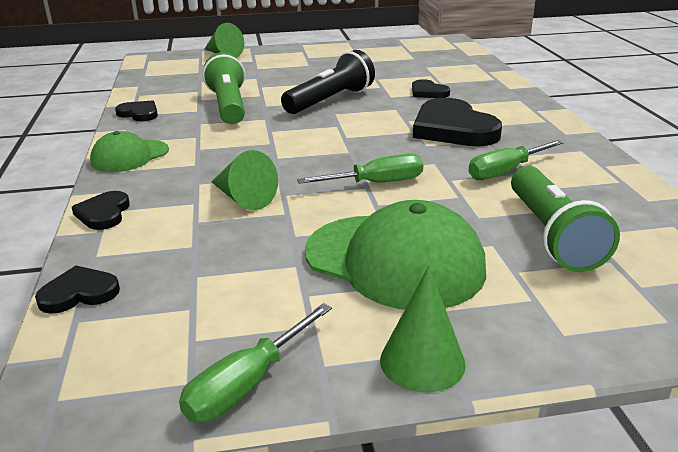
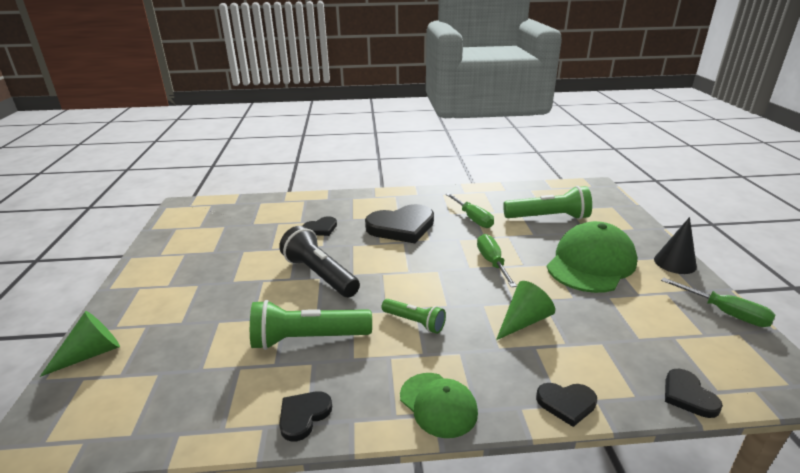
camera: 85 degrees left, 0 degrees up
(247, 143) = (414, 322): none -> green flashlight
(422, 361) = (675, 263): green cone -> black cone

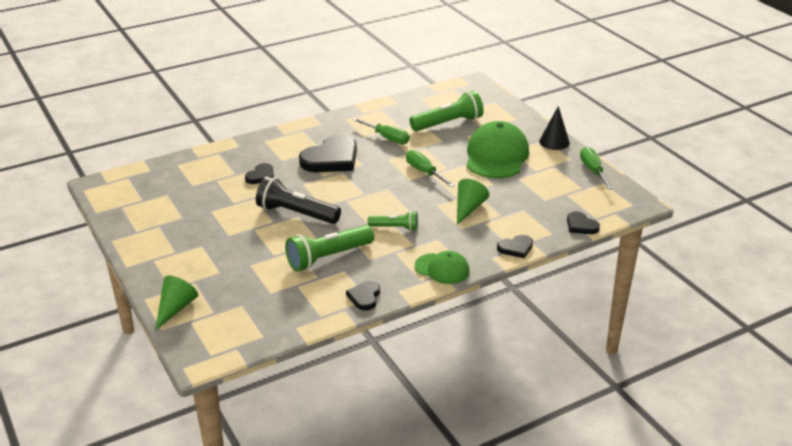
camera: 25 degrees left, 5 degrees up
(725, 313) = (593, 171): green screwdriver -> green screwdriver turned 120 degrees counterclockwise

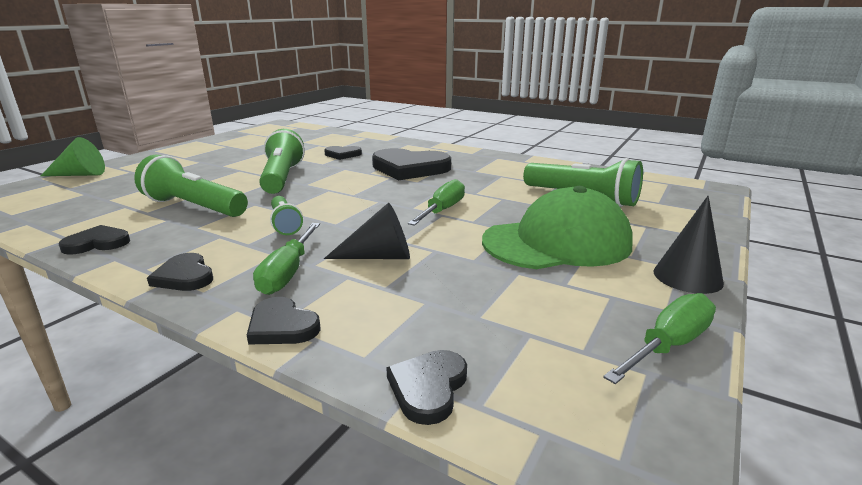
camera: 60 degrees right, 10 degrees down
(296, 214) = (282, 178): black flashlight -> green flashlight
(386, 138) = (491, 179): green screwdriver -> green screwdriver (288, 272)
(442, 269) = (184, 276): green cap -> black heart
(468, 208) = (379, 256): green cone -> black cone

